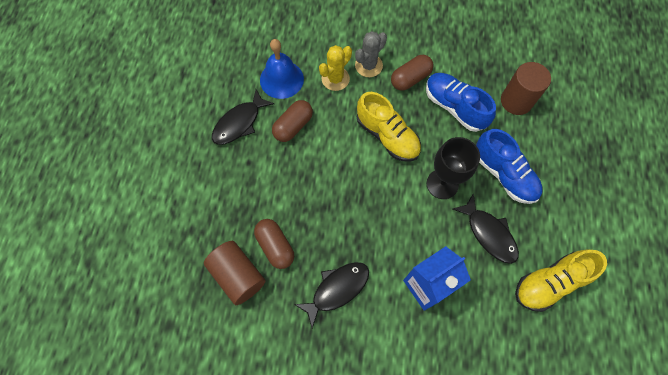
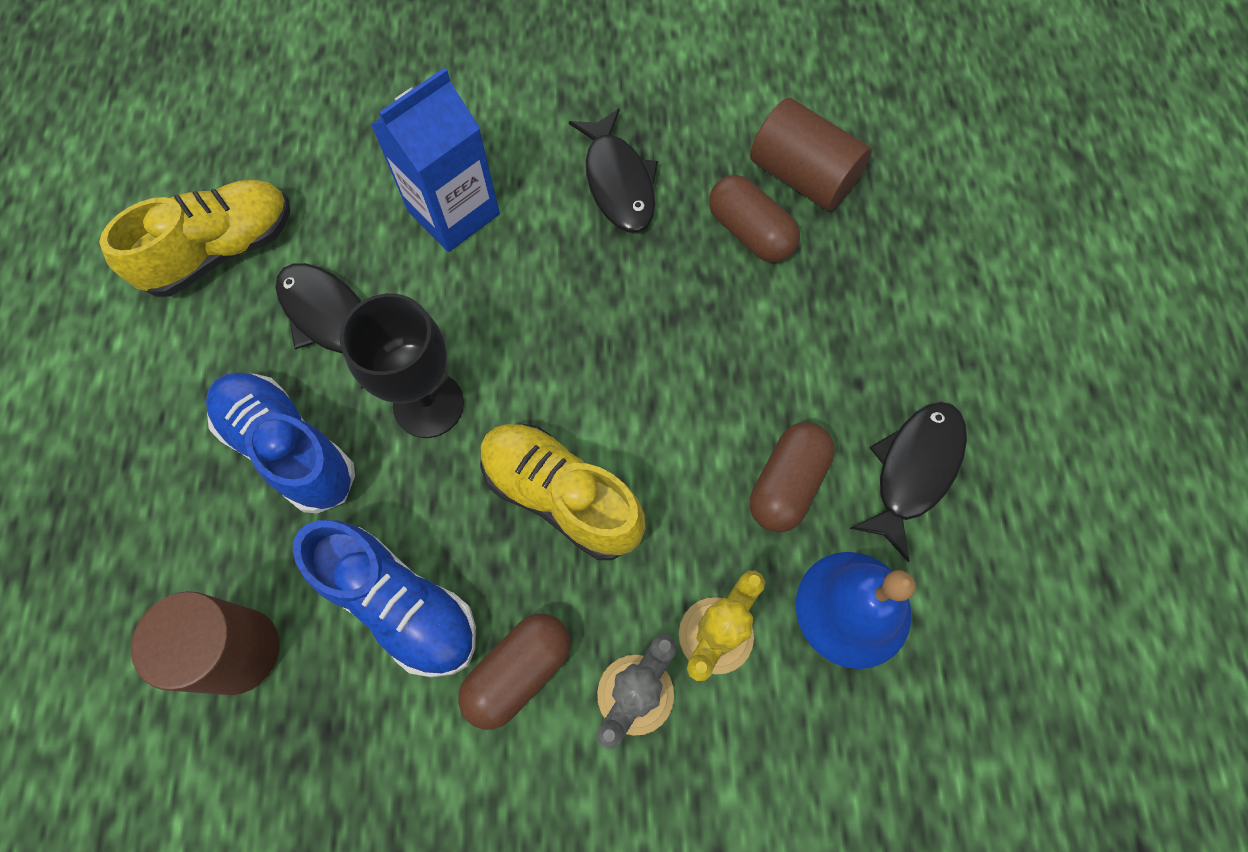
camera: 170 degrees right, 0 degrees up
(337, 289) = (618, 182): black fish -> black fish turned 60 degrees counterclockwise

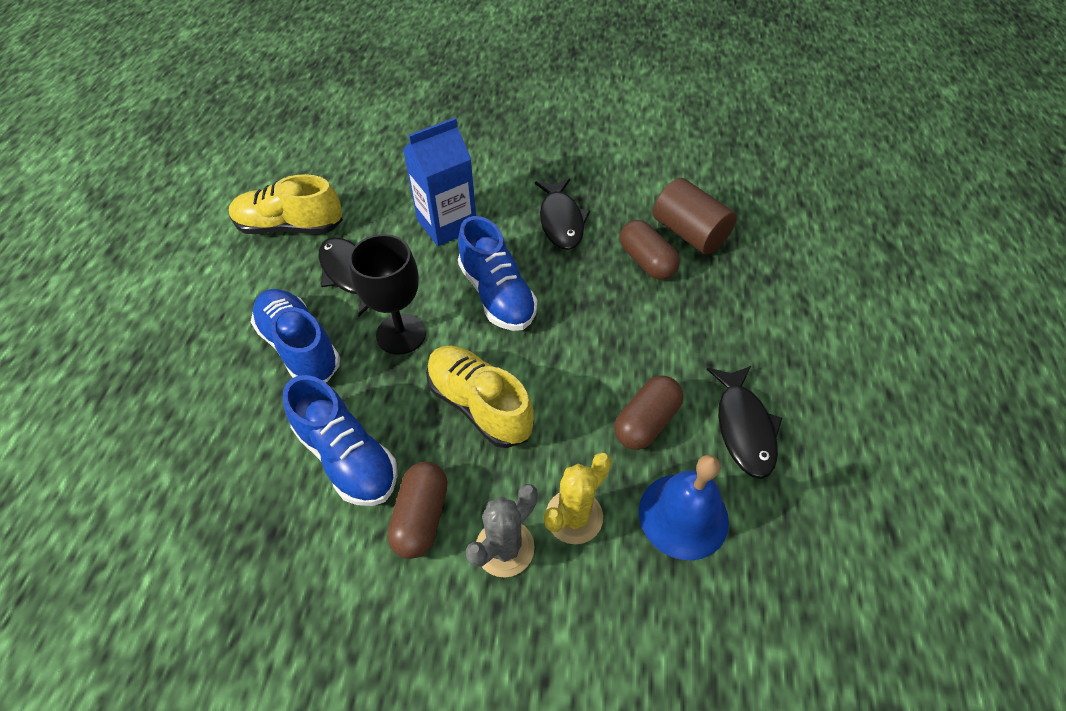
camera: 10 degrees right, 15 degrees down
(221, 251) = (290, 227): yellow shoe -> yellow shoe turned 150 degrees counterclockwise
(238, 651) = (227, 469): brown cylinder -> none
(519, 672) = (421, 517): brown capsule -> brown capsule turned 45 degrees counterclockwise
(550, 320) = (497, 295): none -> blue shoe
(913, 470) = (743, 427): black fish -> black fish turned 135 degrees clockwise

